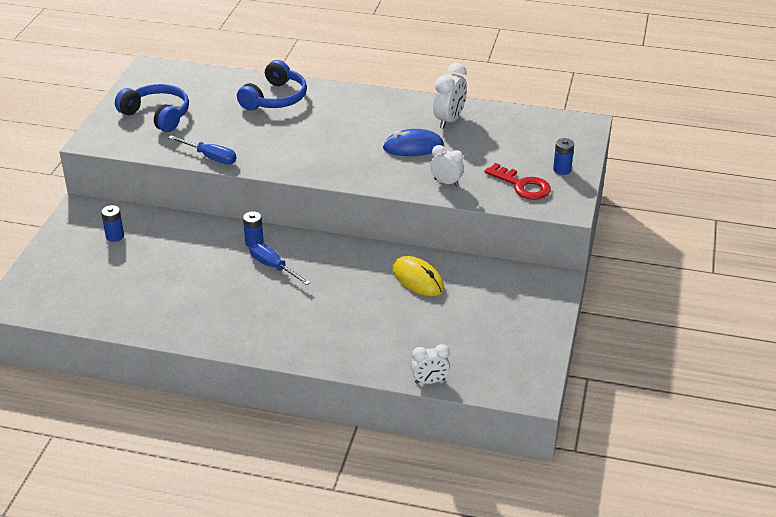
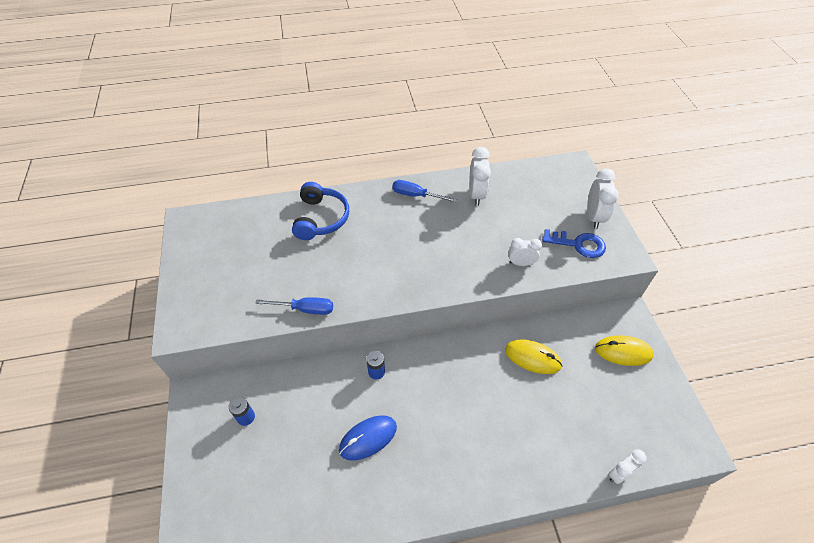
camera: 25 degrees left, 15 degrees up
(157, 115) = (225, 275): blue headphones -> none
(273, 266) = (409, 394): blue screwdriver -> blue screwdriver (416, 195)
(413, 147) = (468, 233): blue mouse -> blue mouse (368, 438)
(520, 304) = (623, 352): none -> yellow mouse
(522, 185) = (578, 244): red key -> blue key
(562, 170) = (594, 217): blue battery -> white clock

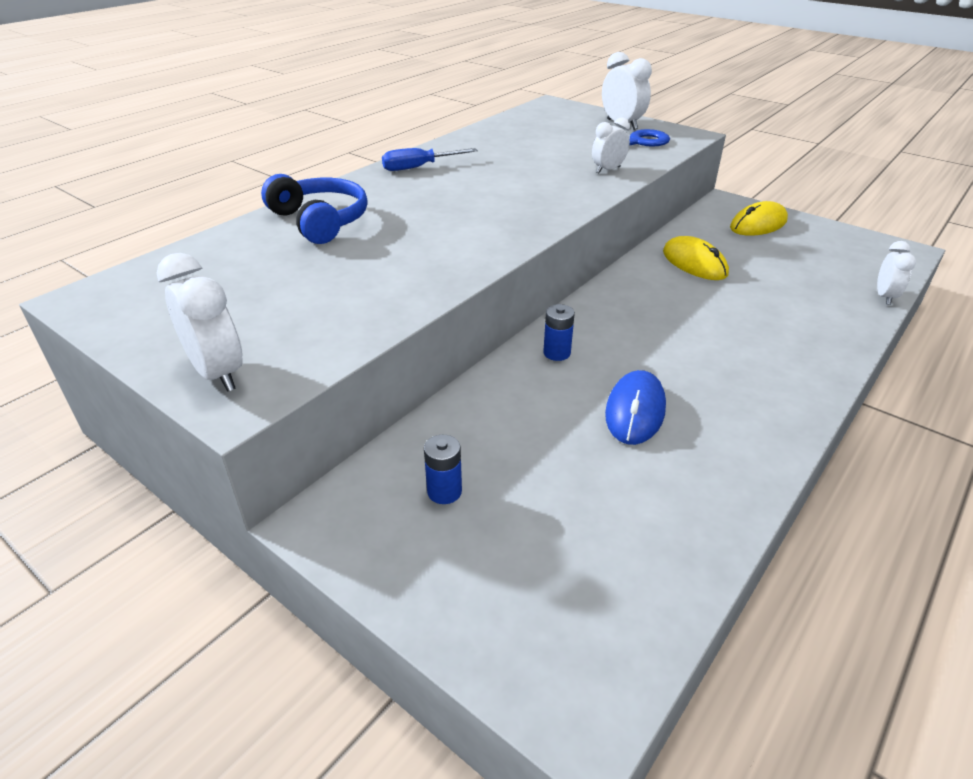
camera: 40 degrees left, 15 degrees down
(305, 309) = (419, 294): blue screwdriver -> none
(476, 194) = (487, 146): white clock -> white clock (218, 373)
(532, 358) = (694, 263): yellow mouse -> yellow mouse turned 75 degrees clockwise

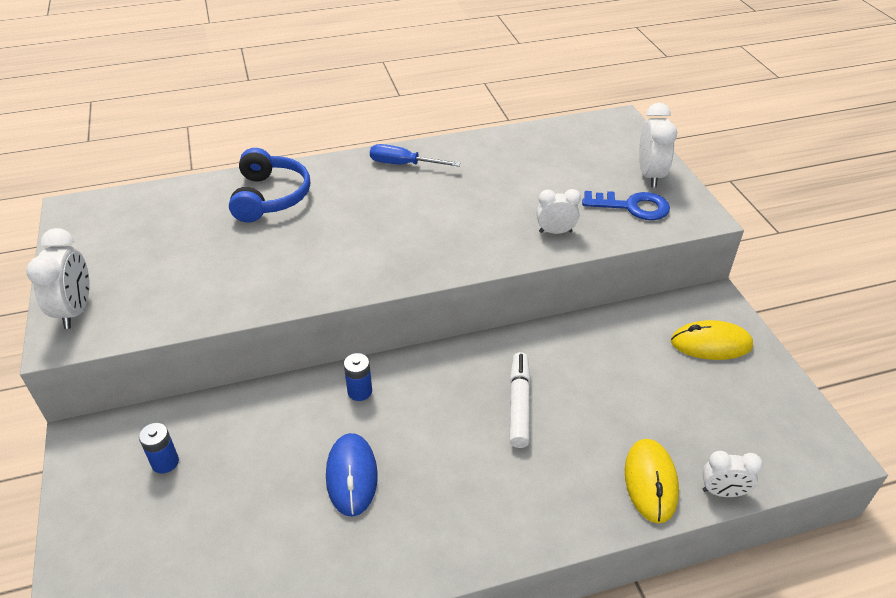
camera: 35 degrees right, 5 degrees up
(635, 411) = (352, 476): blue mouse -> blue mouse turned 60 degrees counterclockwise
(691, 307) = (519, 404): none -> white marker
(694, 263) = (584, 359): yellow mouse -> yellow mouse (650, 482)
(884, 297) = (722, 492): white clock -> white clock turned 45 degrees clockwise

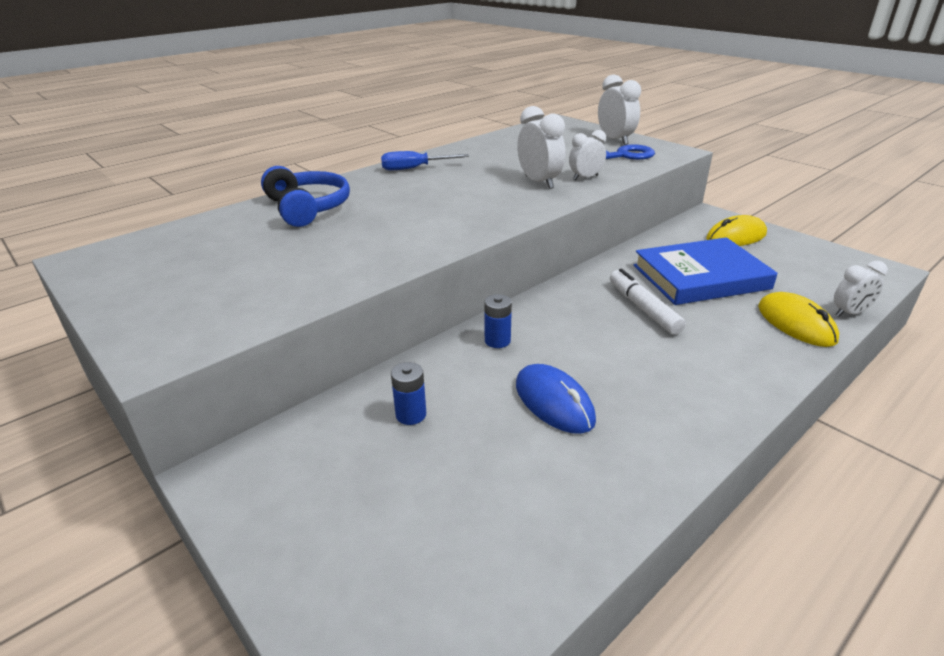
camera: 25 degrees left, 10 degrees down
(76, 310) = (155, 329): white clock -> white clock (539, 182)
(165, 462) = (342, 460): blue battery -> blue battery (411, 414)
(614, 386) = (700, 277): none -> blue book

